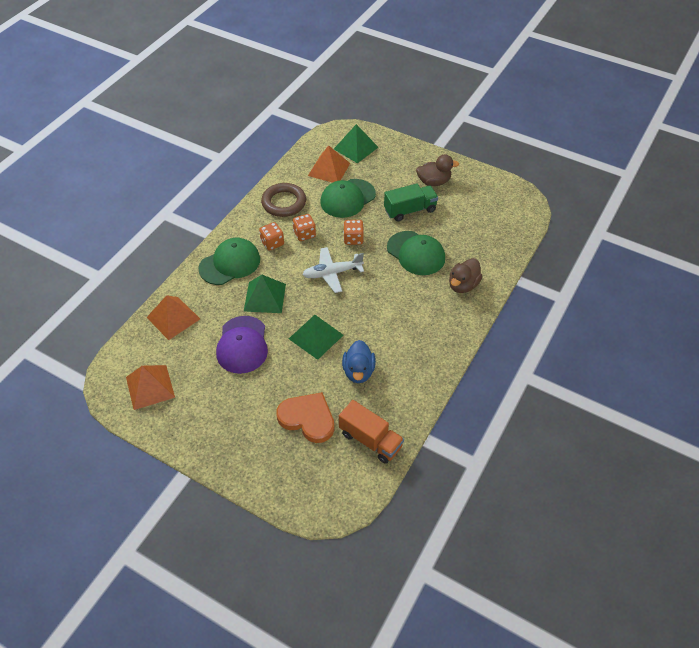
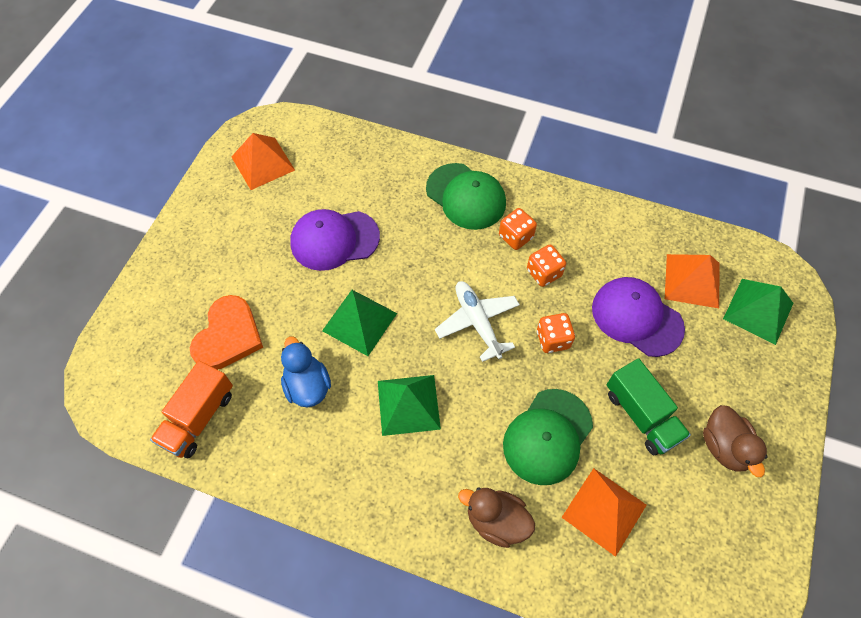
camera: 80 degrees right, 10 degrees up
(173, 318) = (365, 159): orange pyramid -> orange pyramid (604, 511)
(264, 297) = (416, 248): green pyramid -> green pyramid (408, 404)
(284, 203) = (598, 235): brown ring -> none
(347, 198) = (637, 317): green cap -> purple cap
(358, 371) = (307, 385): blue duck -> blue duck turned 75 degrees clockwise

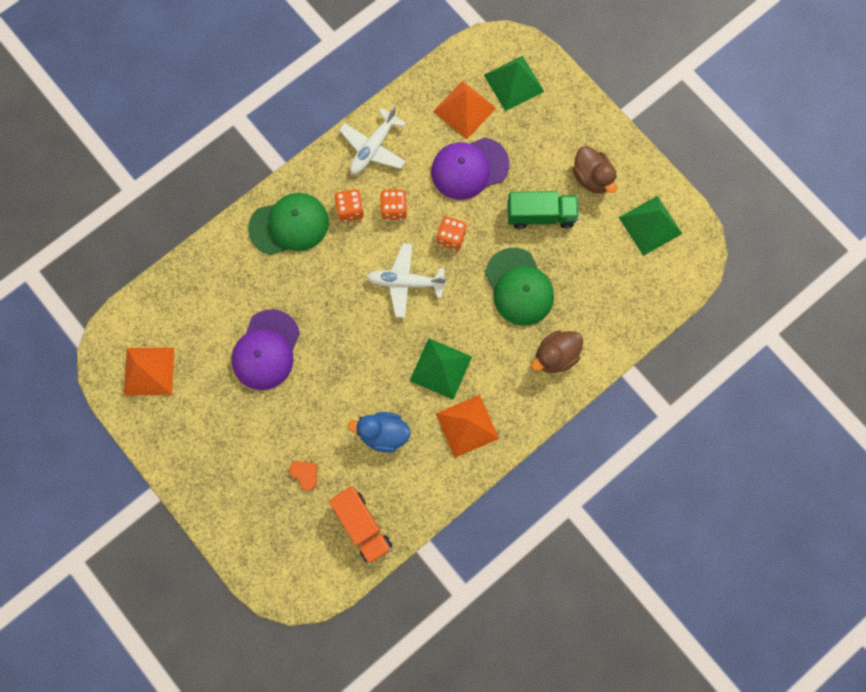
camera: 60 degrees left, 15 degrees up
(228, 336) = (305, 474): orange heart -> orange heart, size x0.46
(359, 322) = (352, 368): green pyramid -> green pyramid (650, 225)
(590, 224) = (373, 148): none -> white plane
(604, 511) = (588, 283): orange pyramid -> orange pyramid (467, 425)
(724, 447) = (592, 178): brown duck -> brown duck turned 45 degrees clockwise

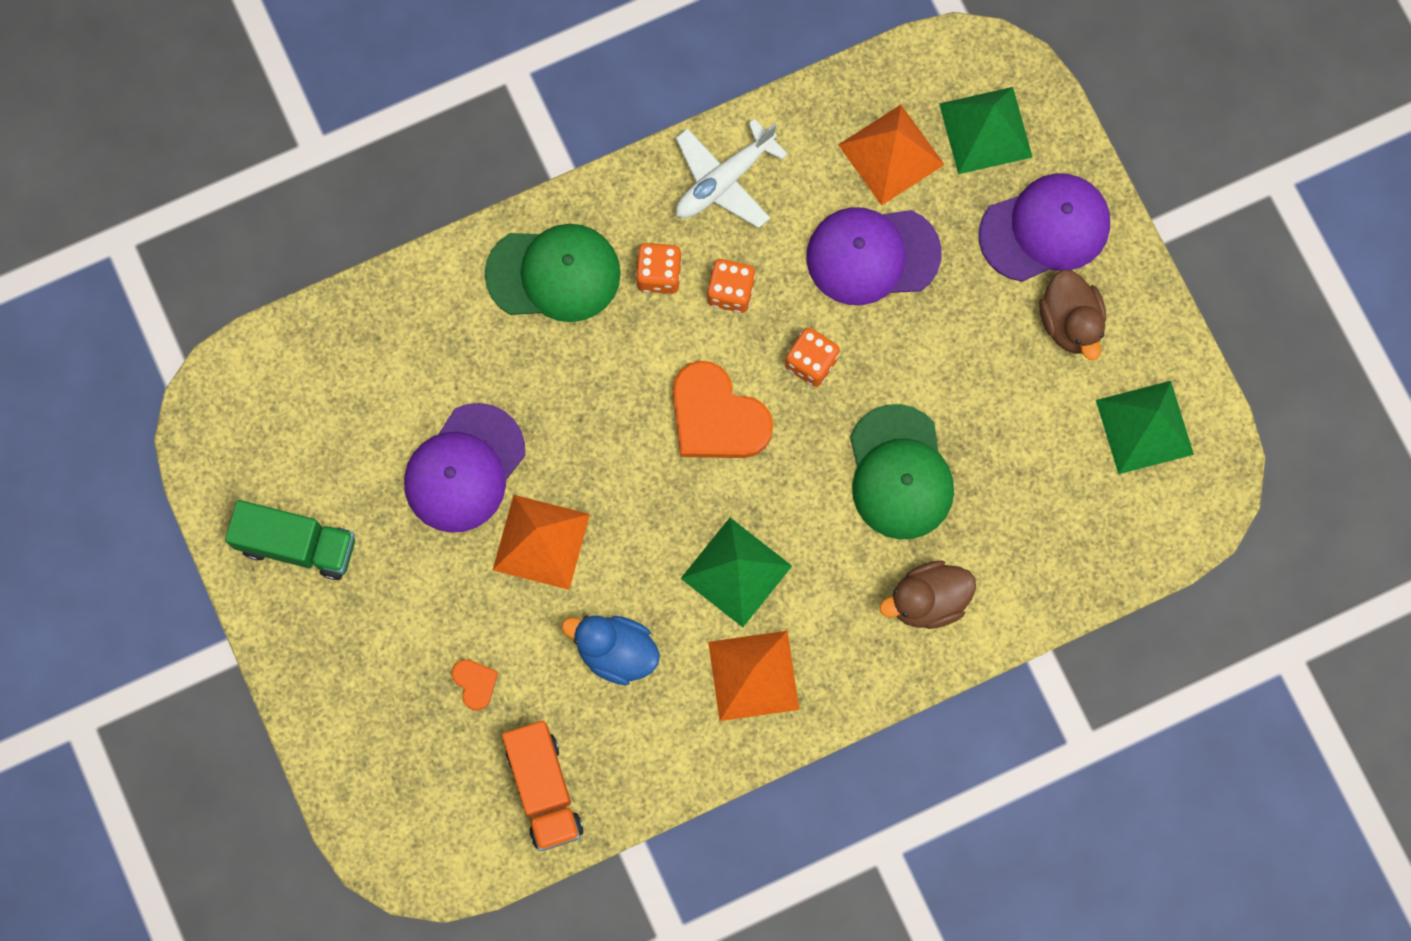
camera: 15 degrees right, 0 degrees up
(149, 371) = (270, 453): orange pyramid -> orange pyramid (541, 542)
(405, 282) = (716, 417): white plane -> orange heart
(540, 215) = (968, 363): green truck -> green truck (297, 545)
(562, 129) = (1045, 229): none -> purple cap

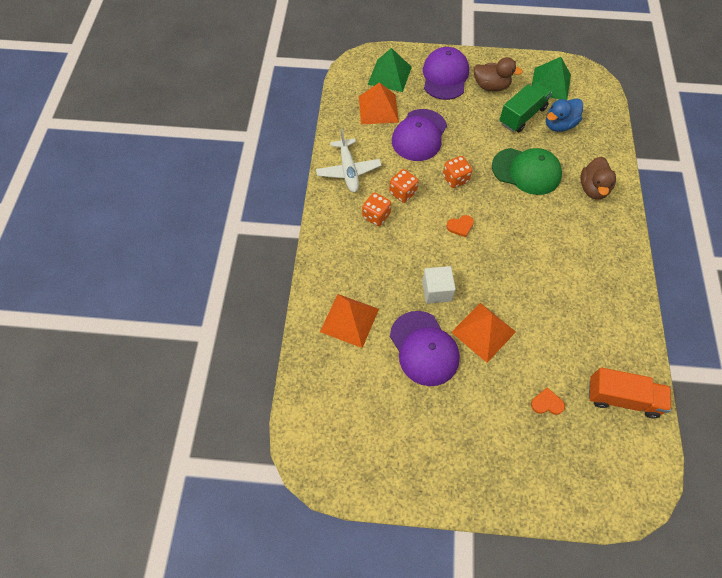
camera: 60 degrees left, 15 degrees down
(297, 545) = (420, 457): green truck -> green truck (522, 116)
(554, 274) = (347, 258): green cap -> none
(573, 439) = (436, 291): none -> white cube
(616, 652) = (560, 326): blue duck -> blue duck (559, 125)
(716, 417) = (460, 226): orange heart -> orange heart, size x0.46
(736, 571) = (542, 255): green pyramid -> none
(753, 675) = (599, 272): orange pyramid -> orange pyramid (349, 320)

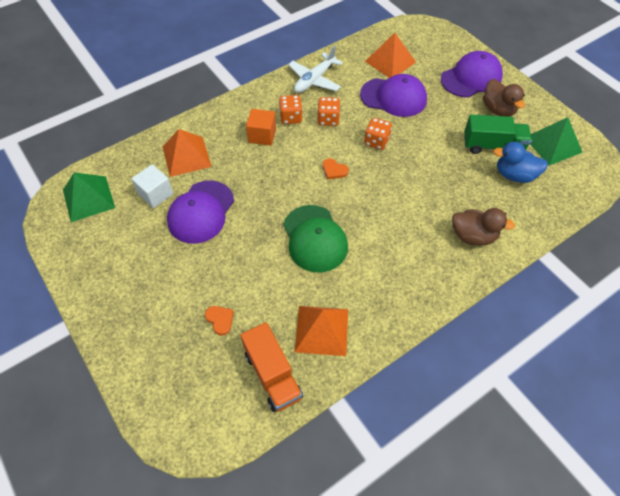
camera: 50 degrees right, 5 degrees down
(377, 249) = (262, 135): none -> orange cube
(389, 75) = (430, 48): green pyramid -> green pyramid (88, 198)
(419, 135) = (393, 97): purple cap -> purple cap turned 150 degrees counterclockwise
(436, 291) = (259, 190): white cube -> white cube (155, 194)
(483, 332) = (249, 240): orange pyramid -> orange pyramid (321, 330)
(526, 171) = (437, 180): green cap -> green cap (314, 238)
(593, 189) = (473, 236): brown duck -> brown duck turned 135 degrees counterclockwise

